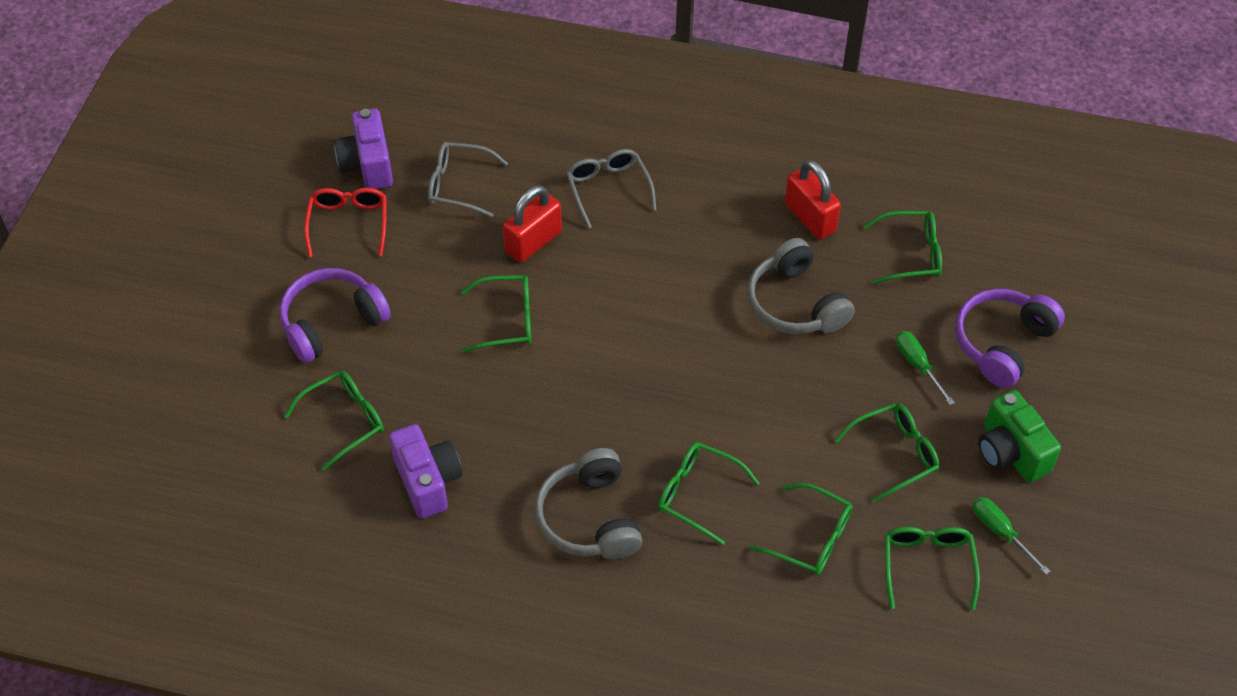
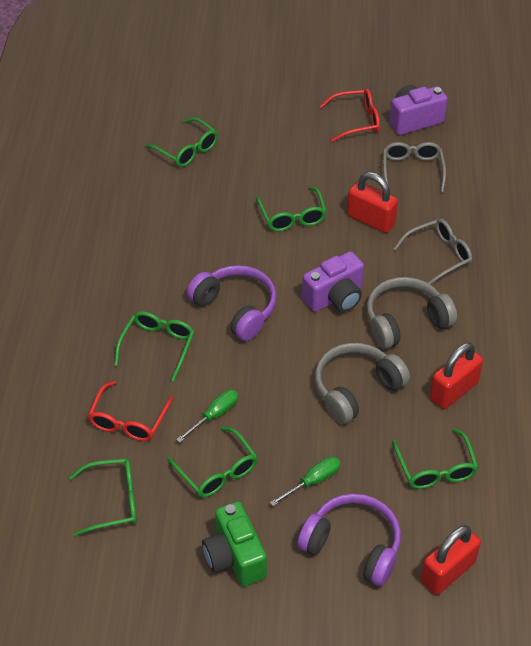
camera: 80 degrees right, 5 degrees down
(332, 322) = (267, 129): purple headphones -> purple headphones (236, 309)
(428, 481) = (145, 198): purple camera -> purple camera (335, 298)
(589, 518) = (128, 287): grey headphones -> grey headphones (405, 321)
(811, 538) = (128, 420): green glasses -> red glasses
(1000, 532) = (151, 553): green screwdriver -> green screwdriver (214, 415)
(1010, 452) = (234, 557): green camera -> green camera turned 75 degrees counterclockwise
(1037, 270) = (447, 572): none -> red padlock

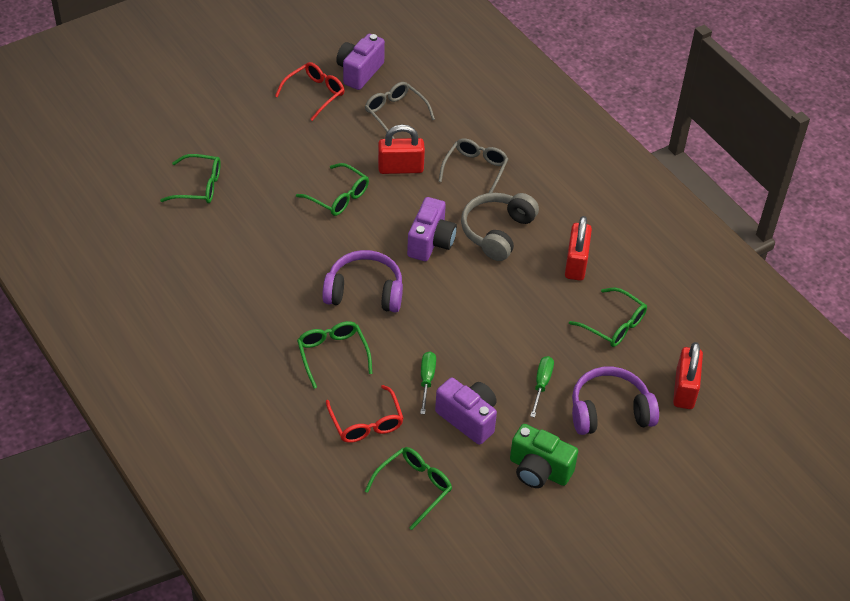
camera: 40 degrees left, 0 degrees up
(217, 471) = (468, 419): green glasses -> purple camera
(356, 389) = (509, 301): grey headphones -> none

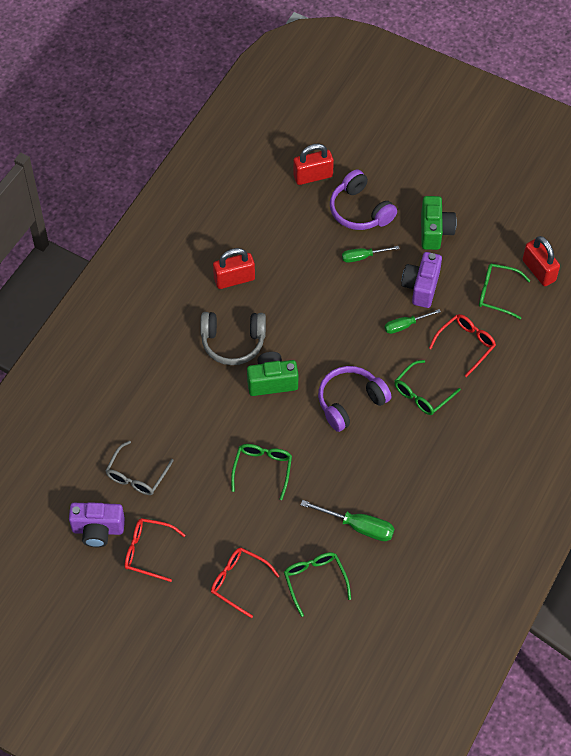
camera: 115 degrees left, 10 degrees up
(226, 238) = (358, 526): none -> green screwdriver
(240, 138) = (238, 582): none -> red glasses
(364, 292) = (350, 402): purple headphones -> purple headphones turned 75 degrees clockwise
(400, 168) = (202, 440): red padlock -> red padlock (539, 270)
(431, 242) = (272, 381): purple camera -> green camera
(475, 169) = (172, 386): grey glasses -> none
(614, 325) = (280, 235): green glasses -> none

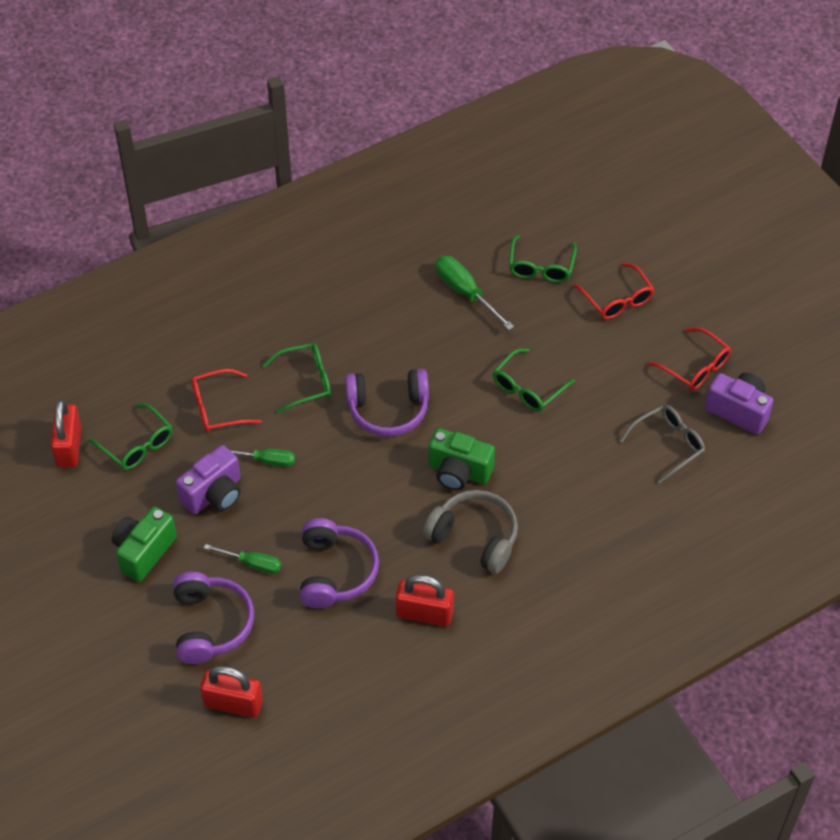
camera: 150 degrees left, 5 degrees down
(307, 277) = (335, 572): none -> purple headphones

